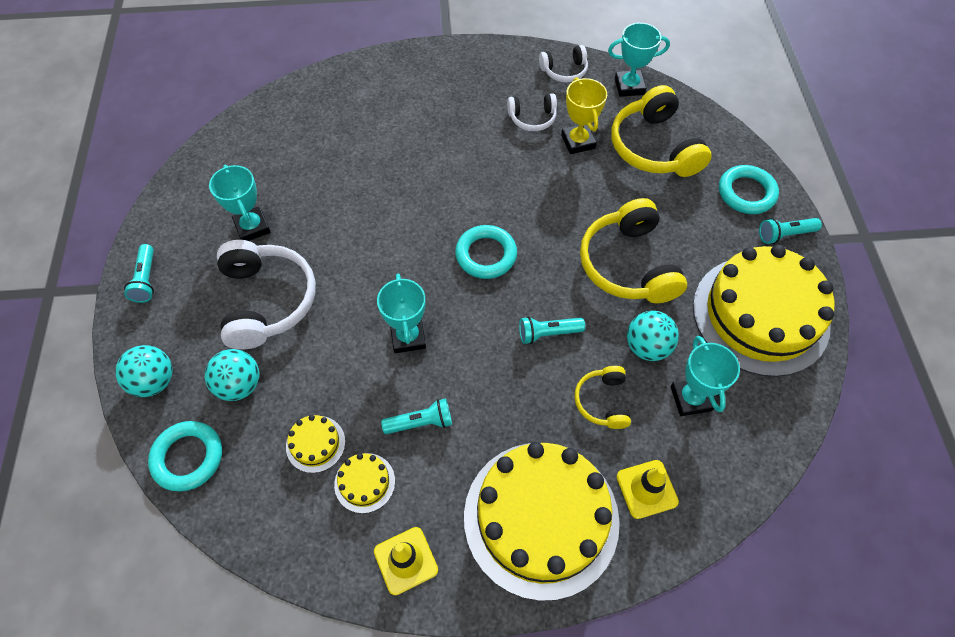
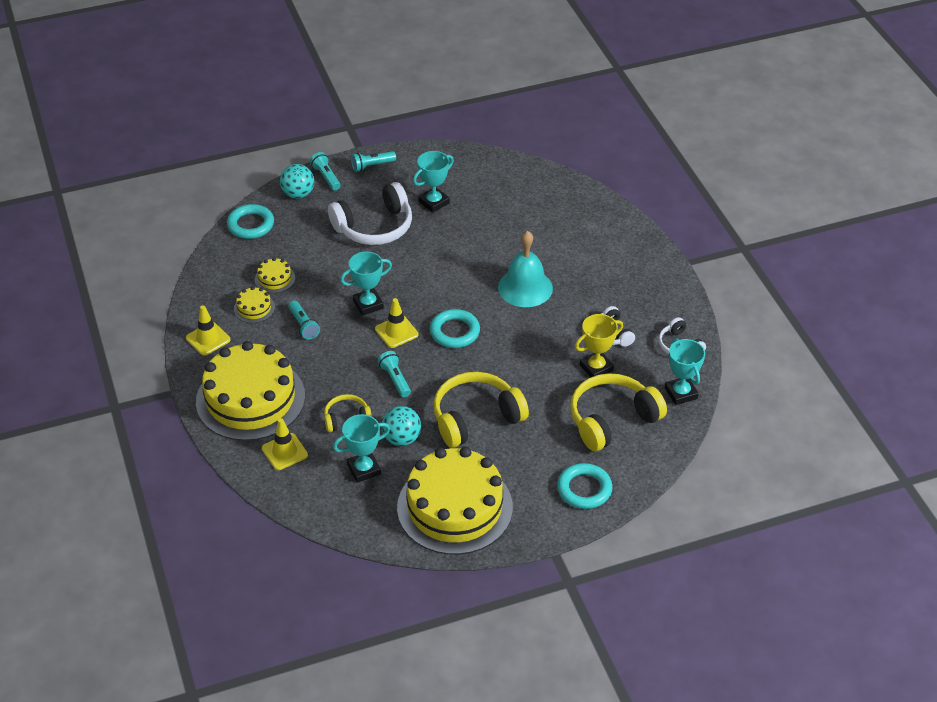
camera: 75 degrees right, 15 degrees down
(239, 385) = (306, 232): turquoise ball -> none
(437, 172) = (525, 287): none -> turquoise bell
(467, 315) = (396, 332): none -> yellow traffic cone
(784, 235) = (546, 519): turquoise flashlight -> turquoise flashlight (326, 177)

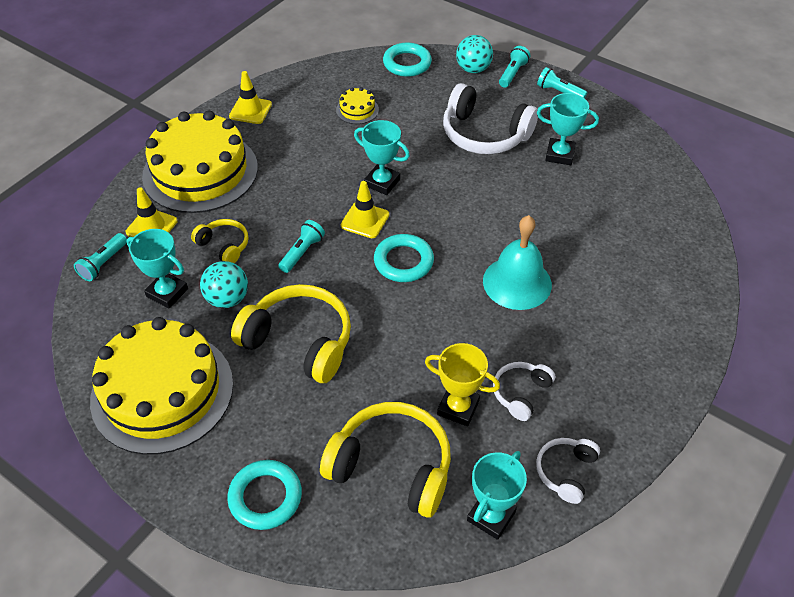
camera: 55 degrees right, 5 degrees up
(254, 308) = (310, 117): yellow cake -> none
(303, 325) = (317, 156): turquoise flashlight -> turquoise flashlight (103, 263)

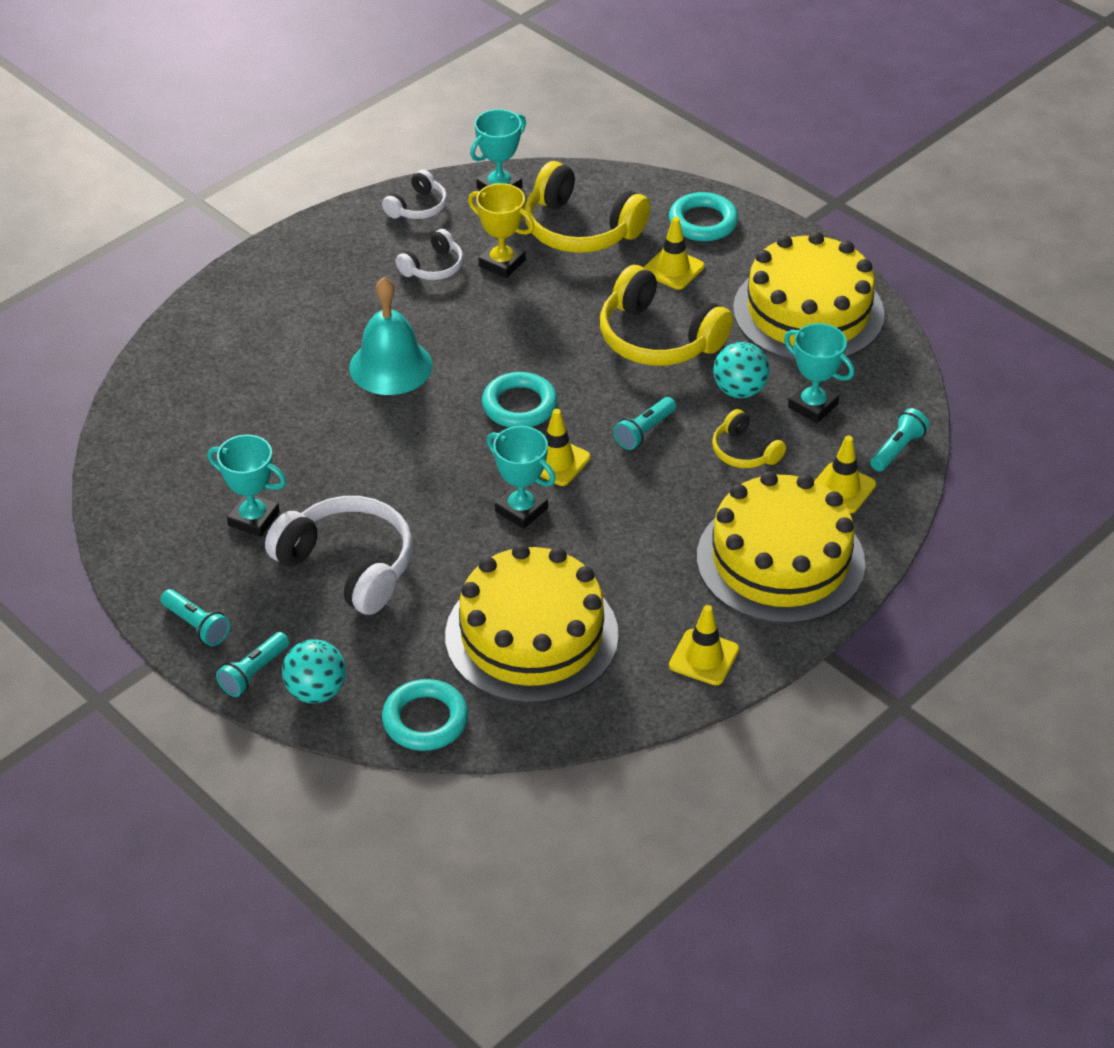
camera: 170 degrees left, 5 degrees down
(292, 425) = (673, 269): none -> yellow traffic cone
(357, 110) = (531, 635): yellow cake -> yellow cake, size x2.50

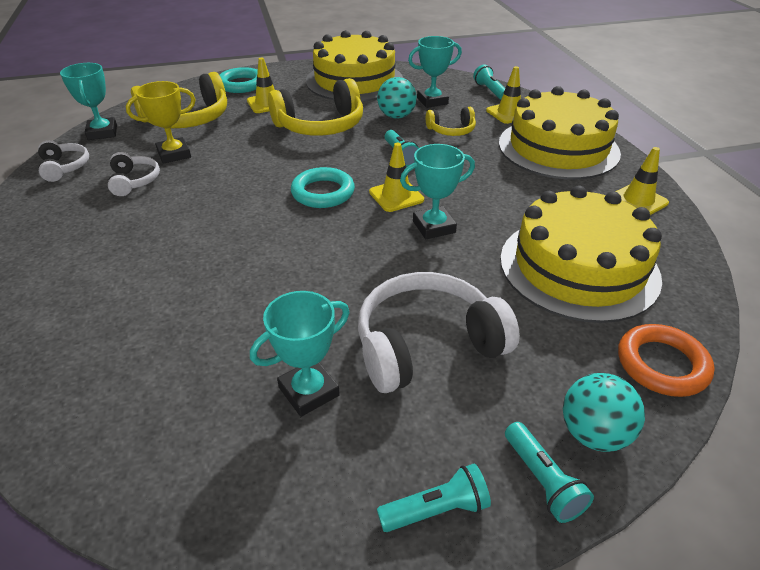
camera: 60 degrees left, 5 degrees down
(390, 366) = (210, 235): turquoise bell -> none
(425, 720) = (662, 364): turquoise ring -> orange ring

